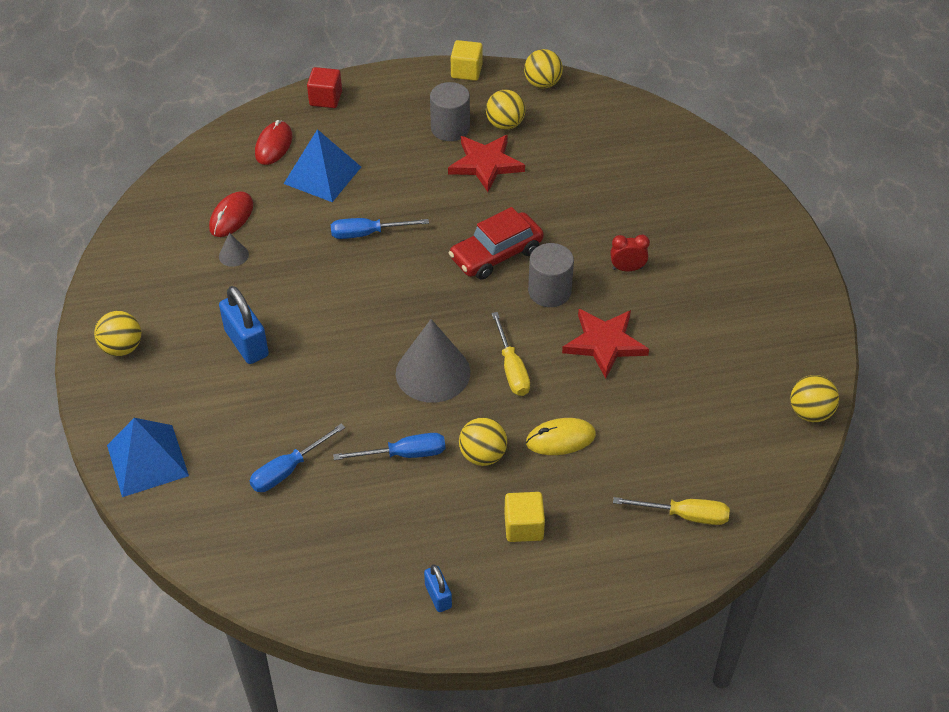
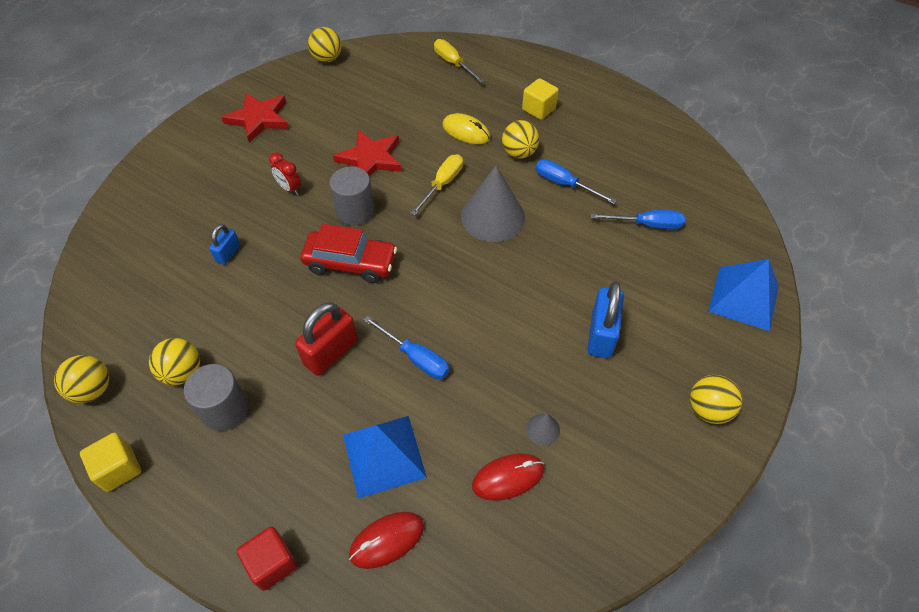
camera: 135 degrees left, 5 degrees up
(428, 196) = (331, 352): none -> red padlock
(438, 596) = (618, 111): blue padlock -> blue padlock (228, 253)
(486, 164) = (252, 345): red star -> red star (259, 118)

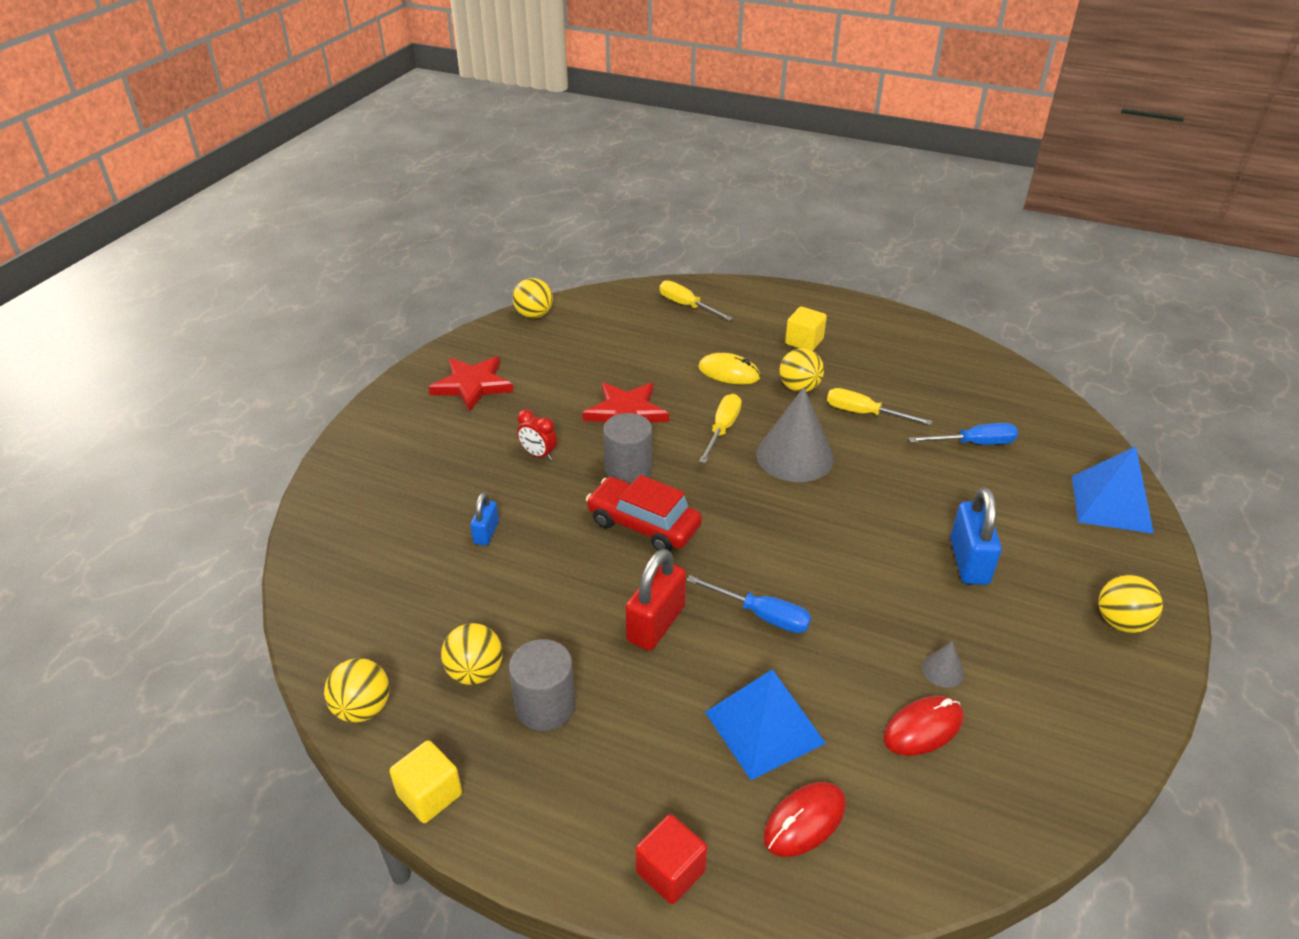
camera: 10 degrees left, 15 degrees down
(350, 263) = (643, 524): red car -> red car turned 150 degrees counterclockwise
(564, 184) = (864, 413): blue screwdriver -> yellow screwdriver

